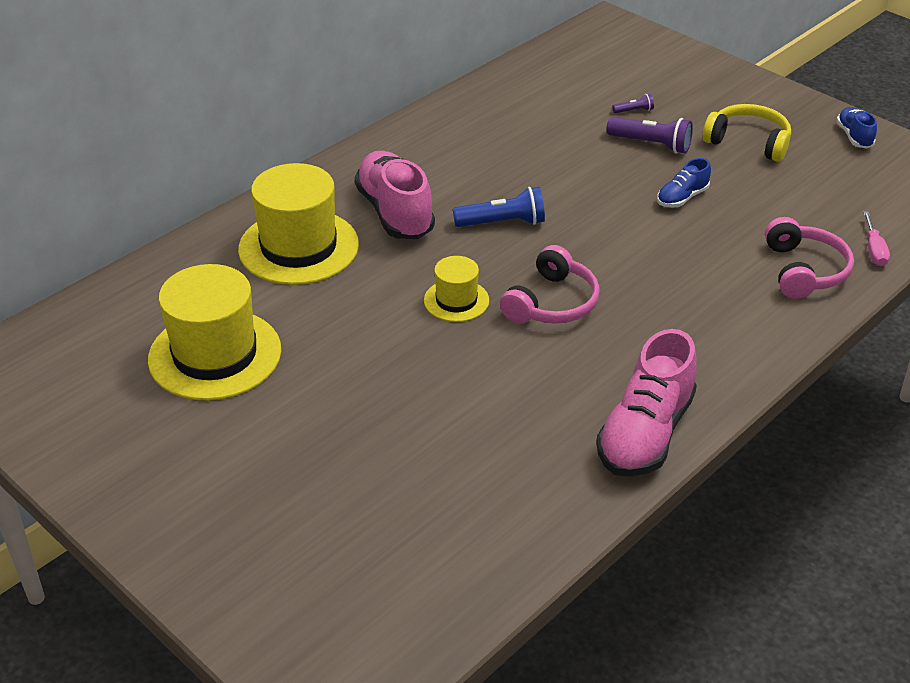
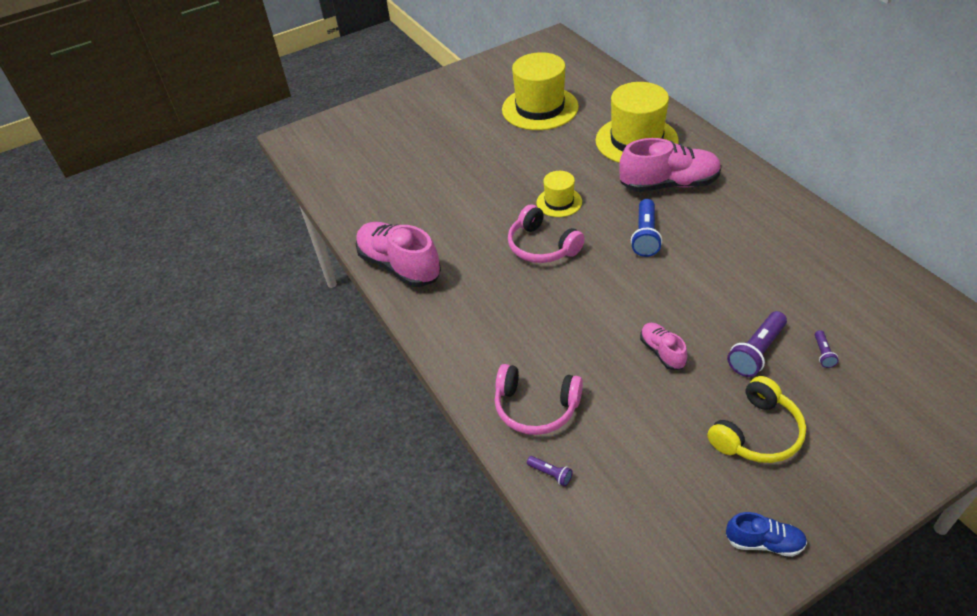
camera: 110 degrees right, 5 degrees up
(682, 198) = (662, 352): blue shoe -> pink shoe
(874, 250) = (550, 474): pink screwdriver -> purple flashlight

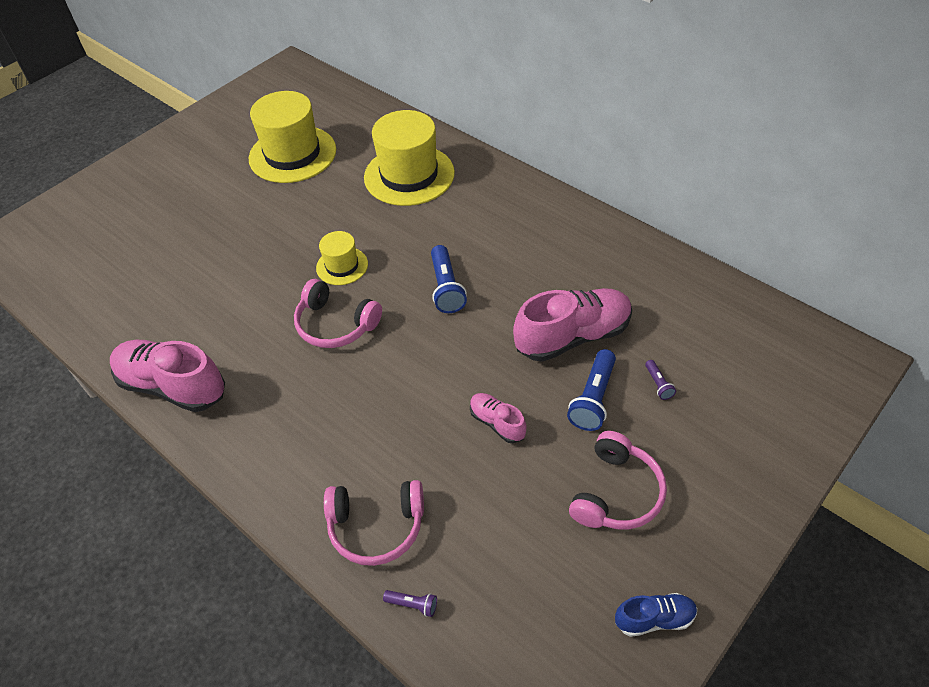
camera: 20 degrees left, 5 degrees up
(669, 184) = (456, 221): pink shoe -> pink shoe (573, 336)
(756, 352) = (593, 399): purple flashlight -> blue flashlight
(757, 433) = (616, 493): yellow headphones -> pink headphones

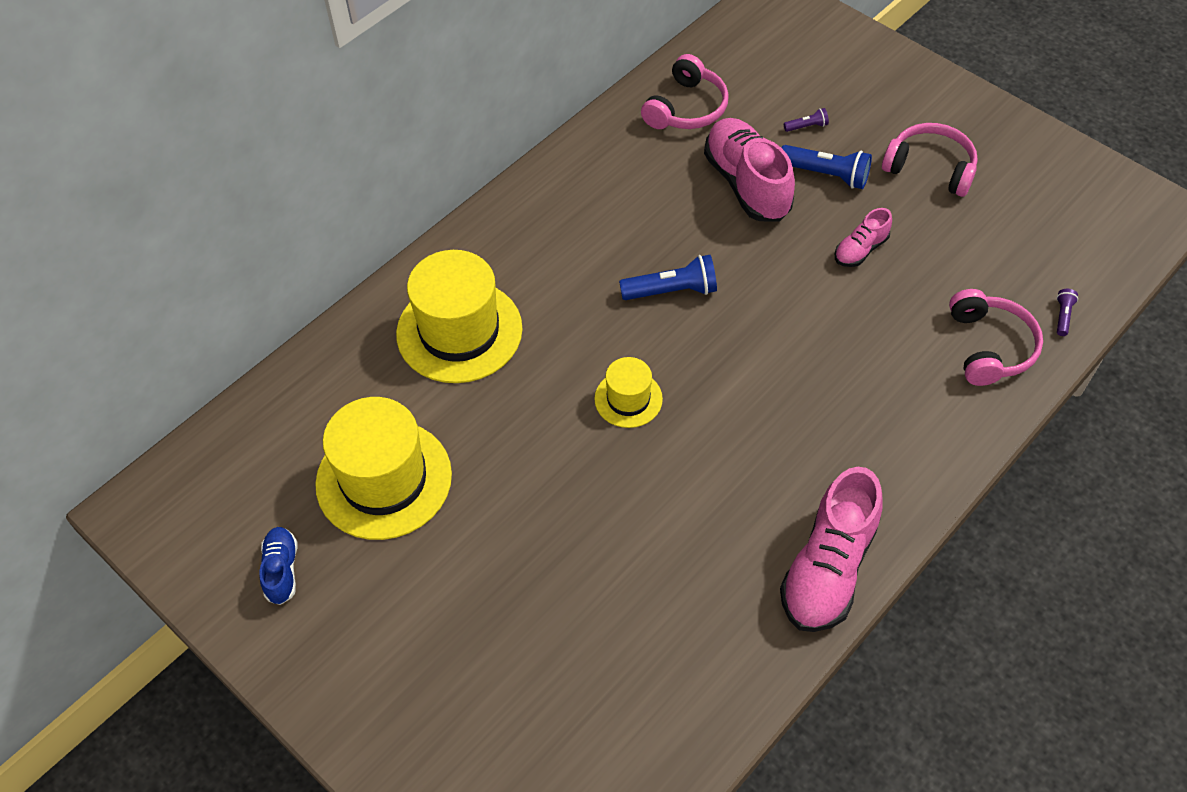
camera: 90 degrees left, 5 degrees up
(336, 324) = (727, 399): pink headphones -> pink headphones (686, 108)
(654, 619) = (1043, 156): blue shoe -> blue shoe (282, 570)

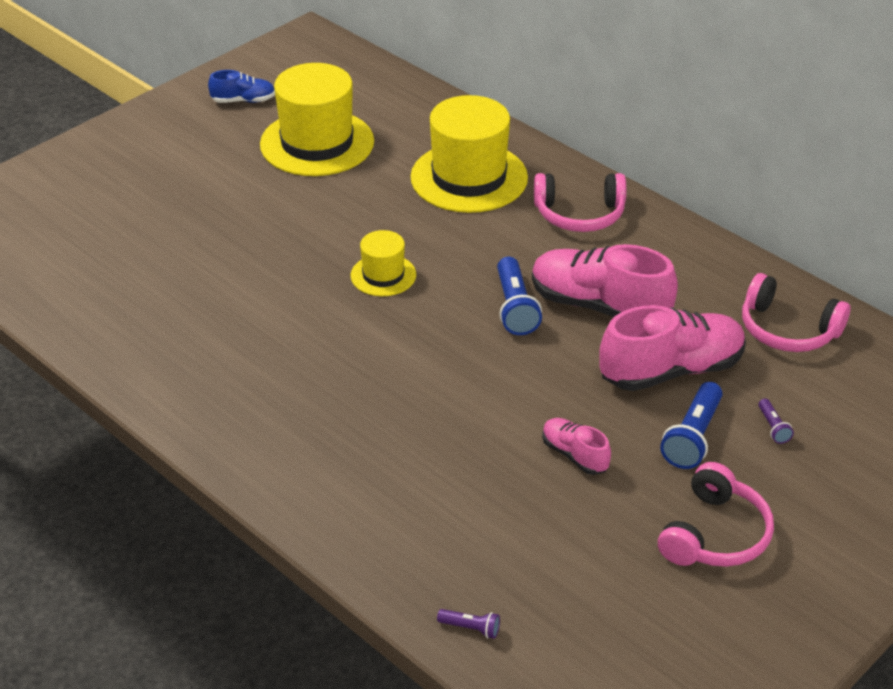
camera: 90 degrees right, 15 degrees down
(828, 568) = (176, 392): pink shoe -> pink shoe (599, 306)
(989, 347) = (428, 550): pink headphones -> pink headphones (579, 214)

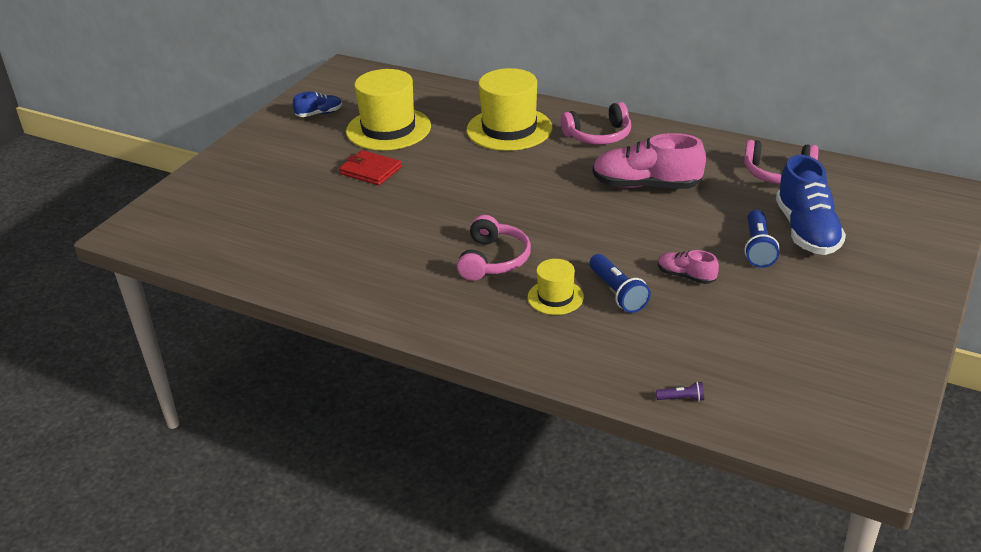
camera: 15 degrees left, 5 degrees down
(264, 201) = (370, 170): none -> red wallet
(383, 275) = (484, 198): yellow hat -> yellow hat (555, 297)
(515, 308) = (589, 198): blue flashlight -> blue flashlight (617, 293)
(671, 370) = (718, 212): pink shoe -> none
(715, 534) = (810, 301): pink headphones -> pink headphones (493, 260)
(773, 427) = (806, 231): purple flashlight -> blue shoe

